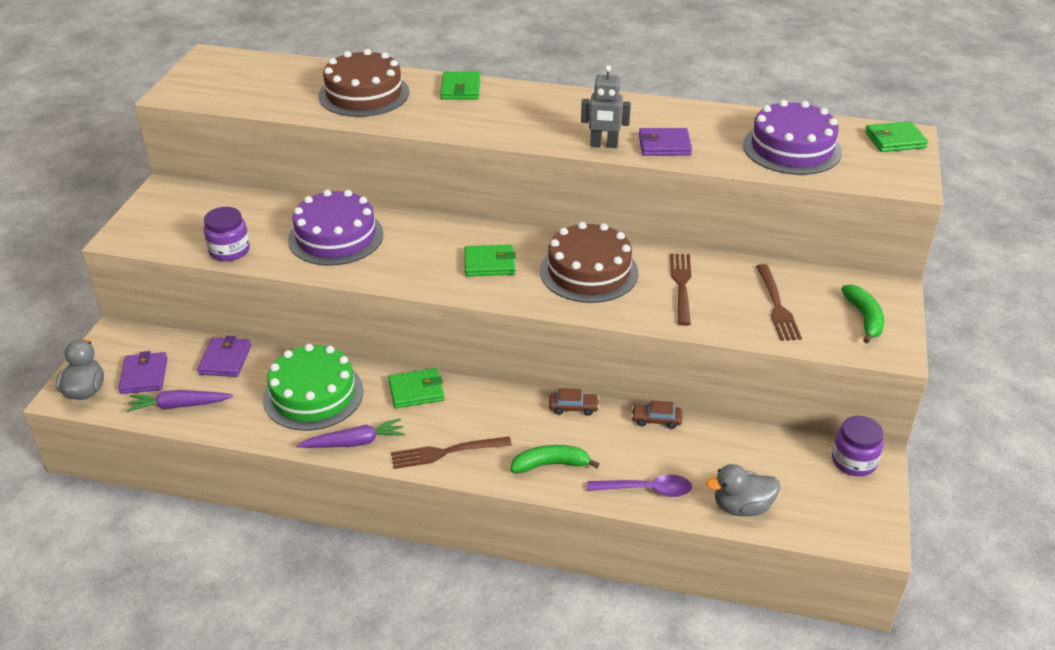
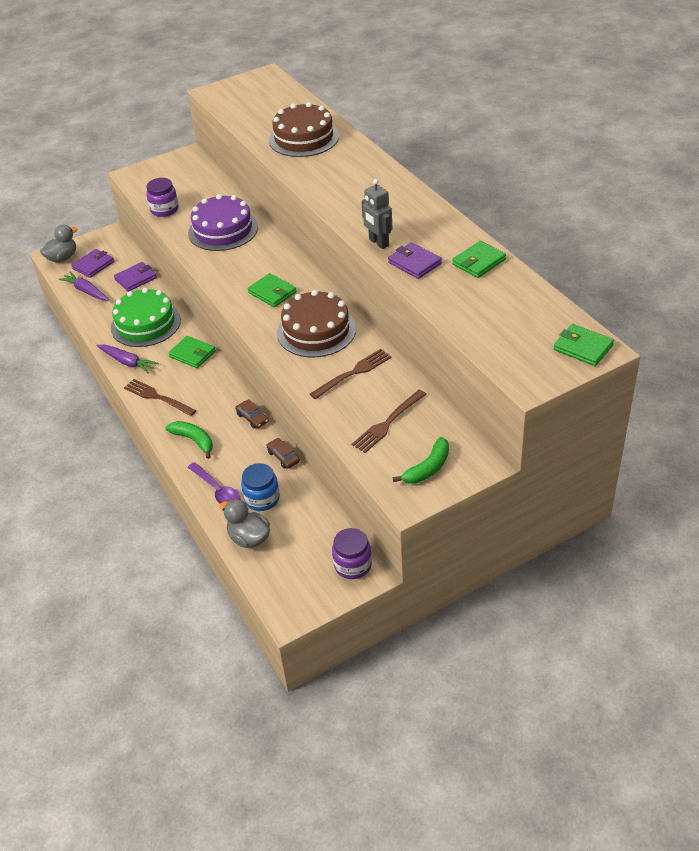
camera: 50 degrees right, 5 degrees up
(460, 89) = (362, 160): green wallet -> green wallet (478, 262)
(697, 467) = (262, 499): none -> blue jar
(792, 148) = (494, 311): purple cake -> none

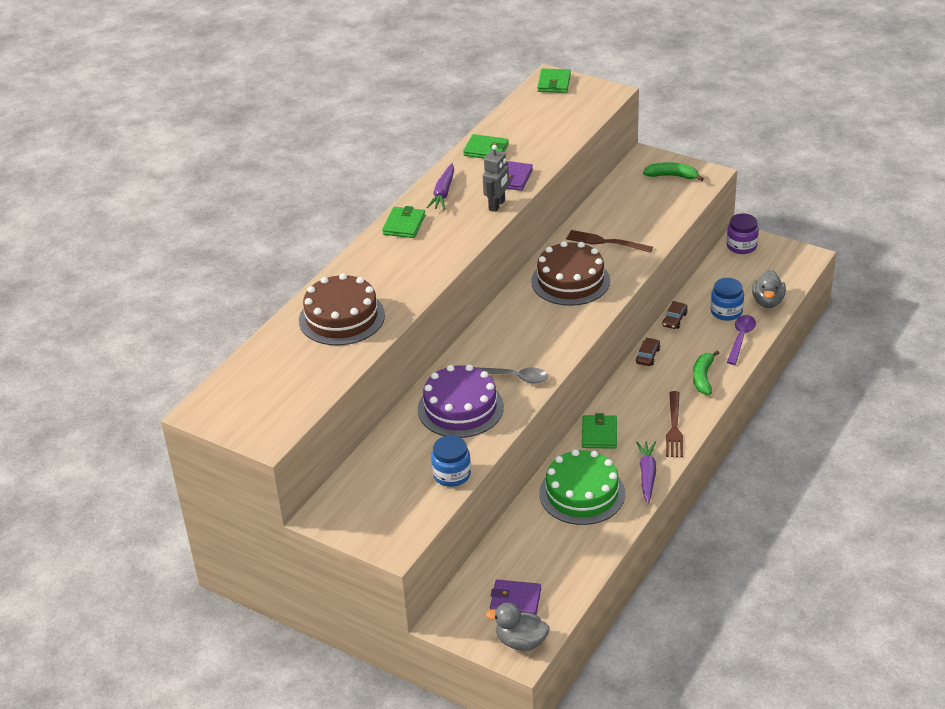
camera: 120 degrees left, 5 degrees down
(86, 291) = (565, 577): purple carrot -> purple carrot (443, 193)
(136, 279) = (514, 545): purple wallet -> none
(164, 209) = (452, 475): purple jar -> blue jar
(228, 263) = (514, 377): none -> grey spoon
(272, 293) = (538, 328): green wallet -> green wallet (404, 225)
(388, 423) = (645, 207): brown fork -> none

